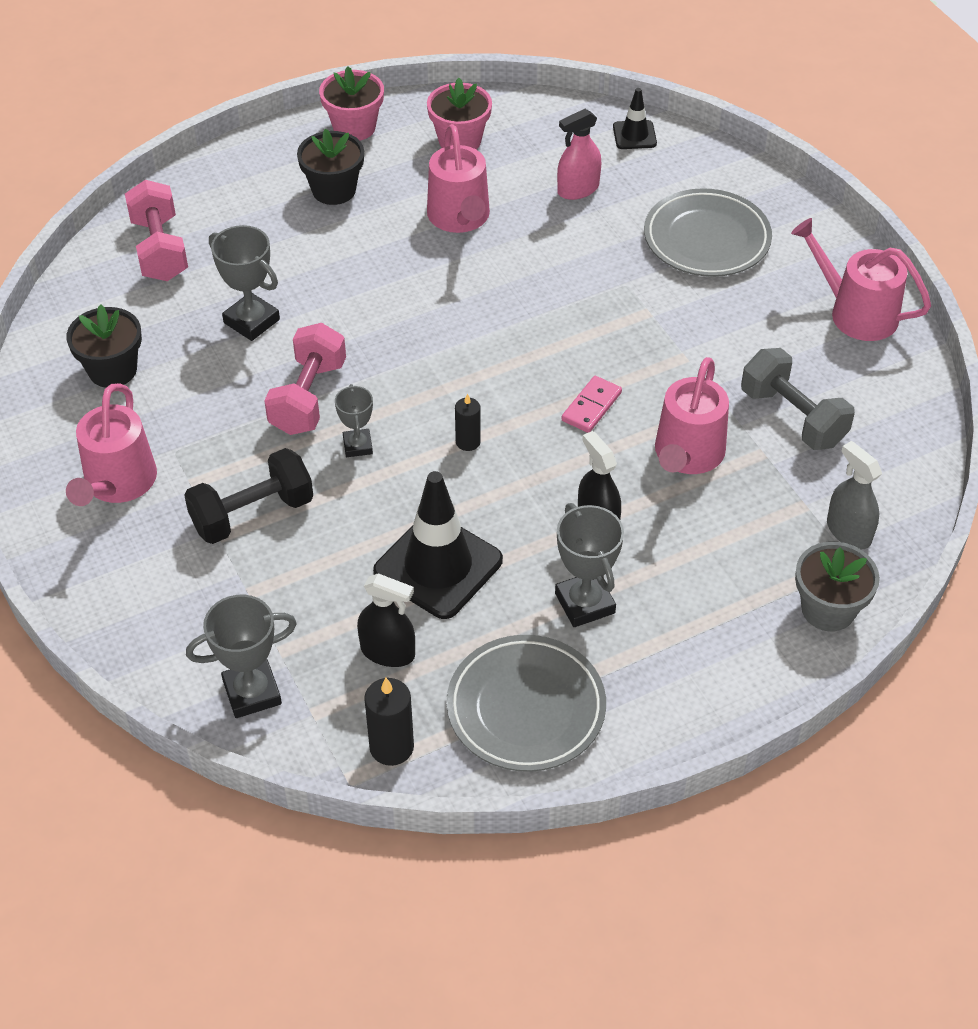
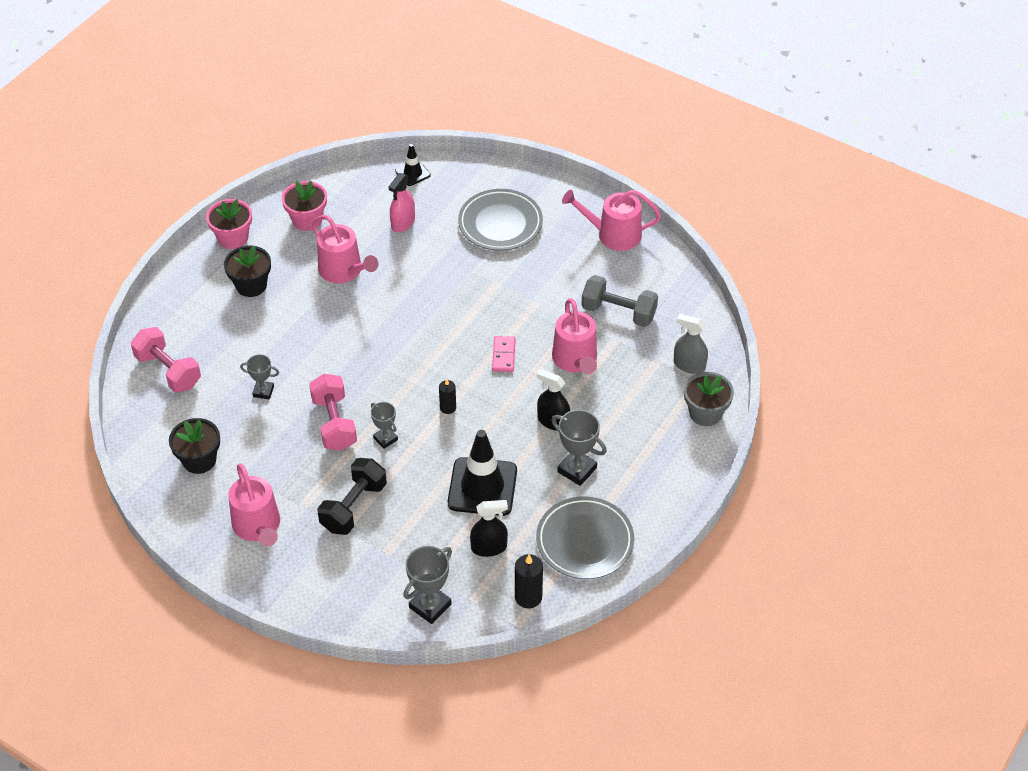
camera: 30 degrees left, 0 degrees up
(251, 321) = (263, 391): grey trophy -> grey trophy, size x0.63

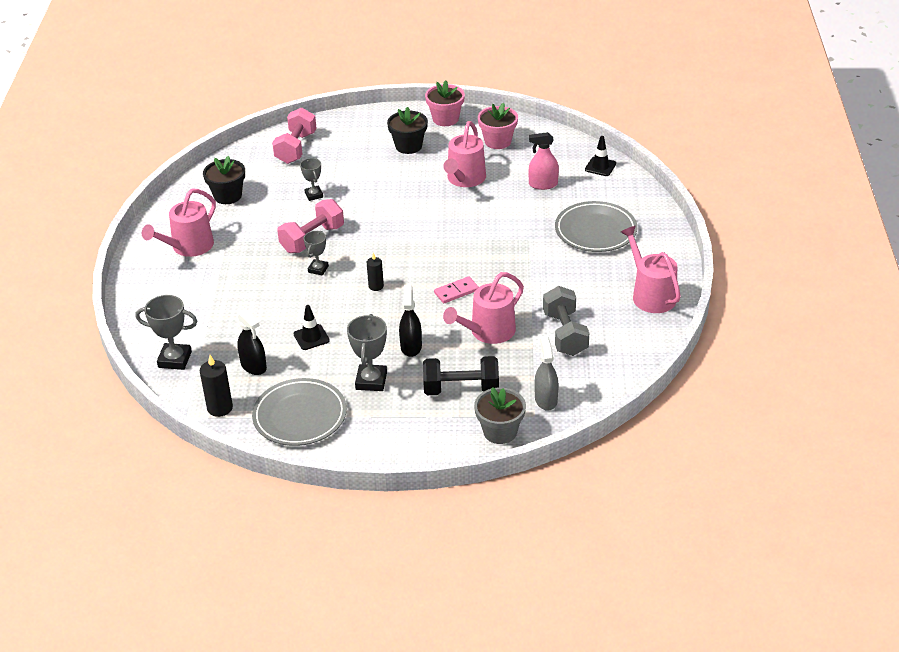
camera: 60 degrees right, 10 degrees down
(353, 507) = (240, 282): black dumbbell -> black dumbbell (461, 389)
(482, 487) = (311, 337): black traffic cone -> black traffic cone, size x0.50

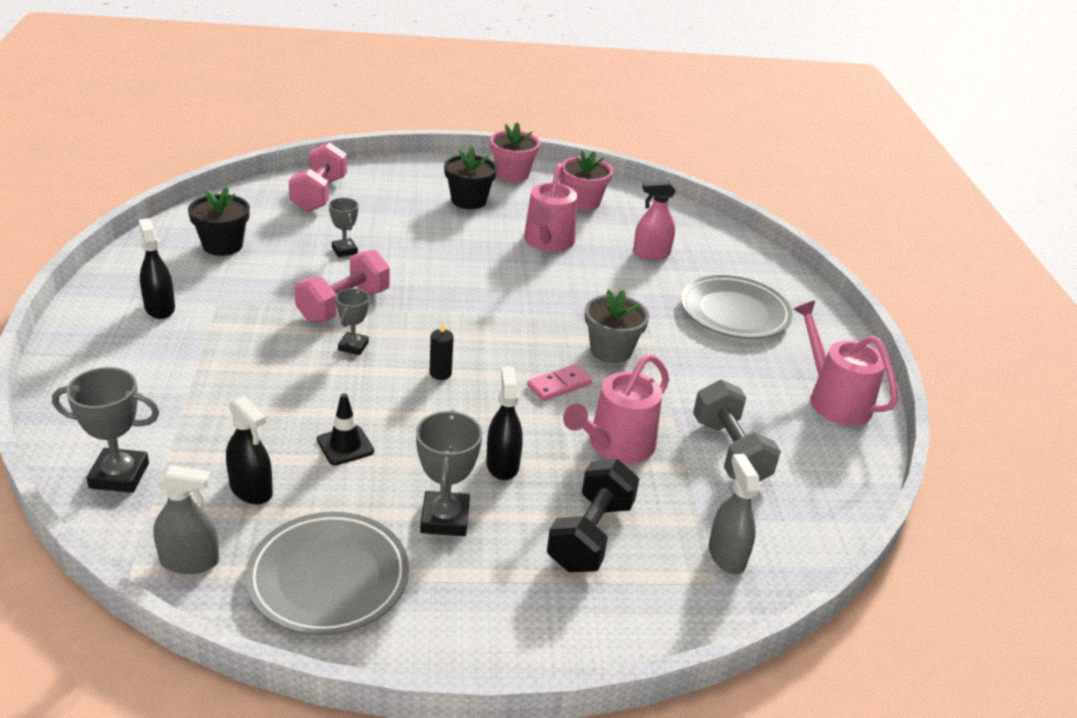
camera: 10 degrees left, 5 degrees down
(188, 247) = (160, 308): pink watering can -> black spray bottle
(220, 408) = (189, 561): black candle -> grey spray bottle
(461, 389) = (590, 535): black dumbbell -> black dumbbell turned 60 degrees counterclockwise
(500, 431) = (666, 610): grey flower pot -> grey flower pot (611, 350)
(600, 167) = (719, 237): black traffic cone -> none

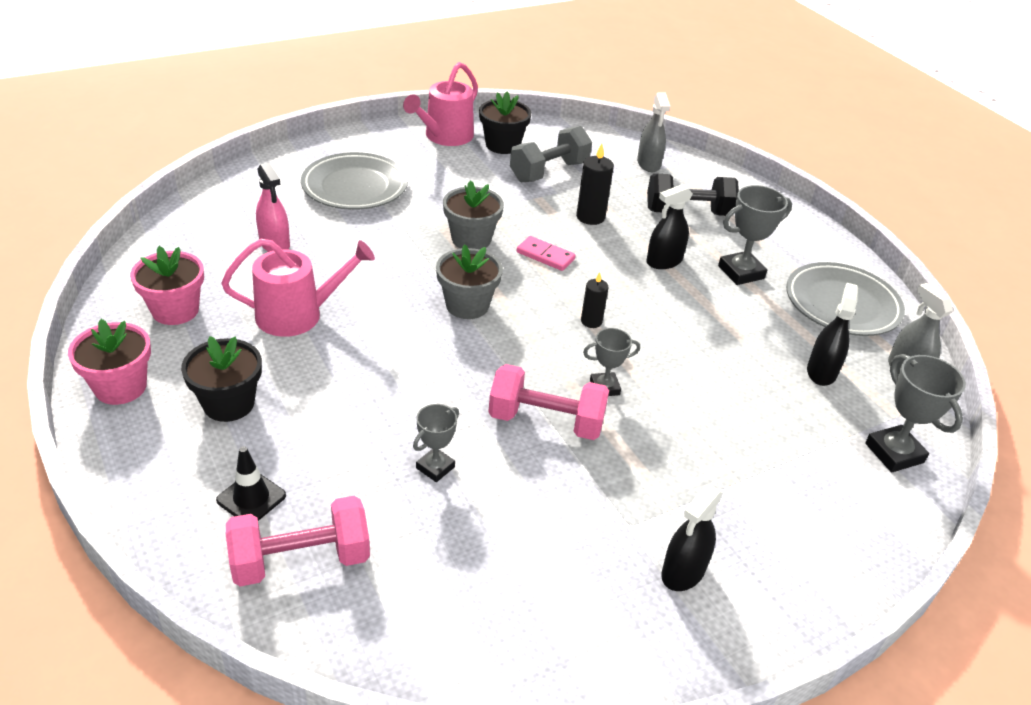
camera: 115 degrees left, 5 degrees up
(222, 245) = (512, 592): black flower pot -> black flower pot (502, 145)
(345, 445) = (728, 342): black traffic cone -> black traffic cone (251, 498)
(509, 316) = (467, 305): none -> grey flower pot
(616, 445) = (590, 217): pink watering can -> black candle
(726, 555) = (648, 164): grey spray bottle -> grey spray bottle turned 60 degrees counterclockwise

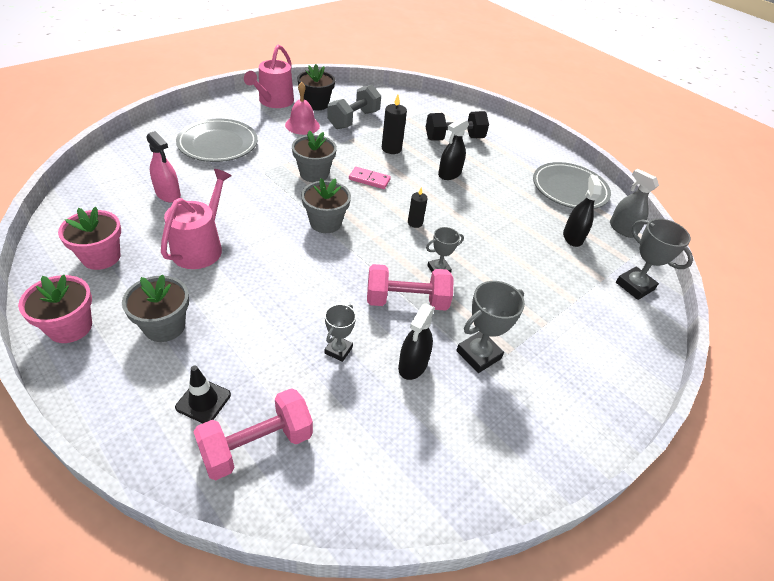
camera: 15 degrees left, 5 degrees up
(229, 404) = (164, 326): black flower pot -> grey flower pot
(297, 315) = (200, 247): pink watering can -> pink watering can turned 45 degrees counterclockwise
(474, 172) = (302, 125): none -> pink bell
(648, 164) = (418, 108): grey spray bottle -> none
(683, 572) = (533, 396): black spray bottle -> black spray bottle (413, 365)
(741, 272) = (500, 175): grey trophy -> grey trophy (478, 354)

